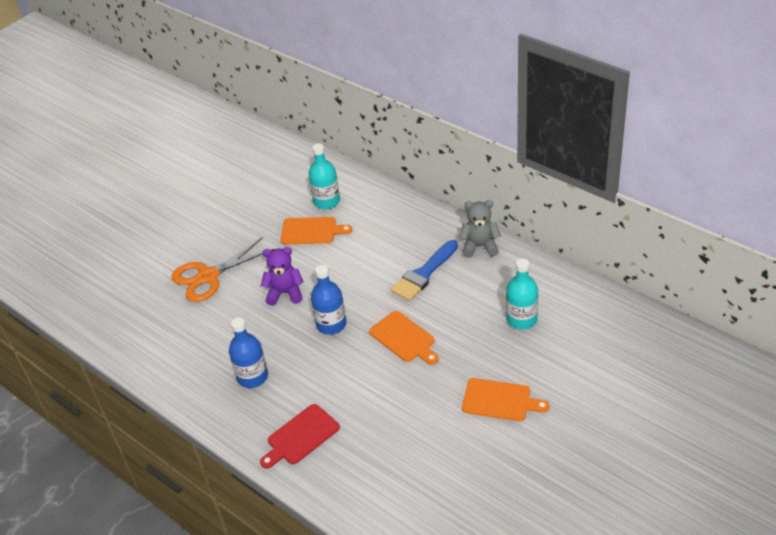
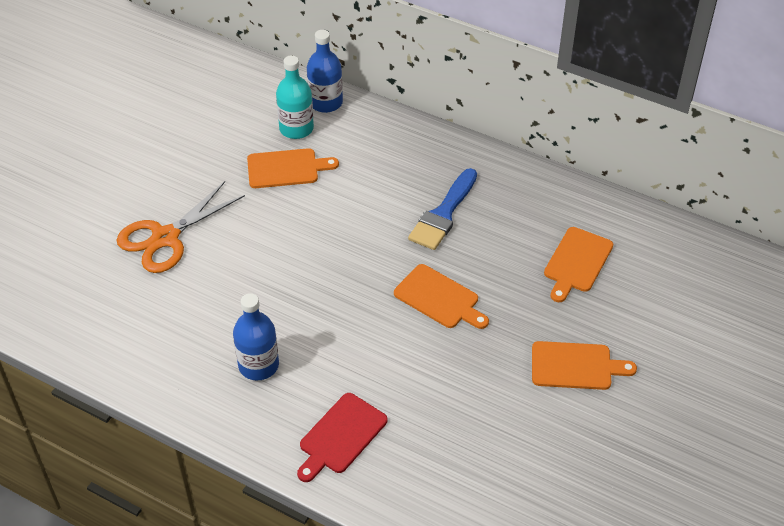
camera: 15 degrees left, 5 degrees up
(285, 293) = (273, 252): purple teddy bear -> none
(331, 324) = (343, 288): blue bottle -> blue bottle (326, 102)
(480, 246) = (504, 174): grey teddy bear -> none
(521, 319) = (577, 262): turquoise bottle -> orange cutting board

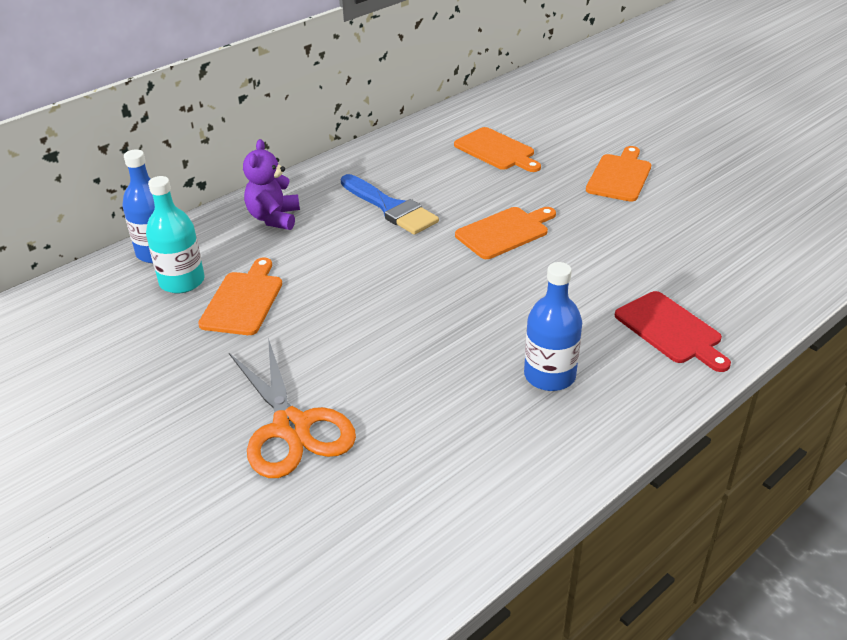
camera: 70 degrees left, 10 degrees down
(397, 149) = (274, 218): none -> purple teddy bear

